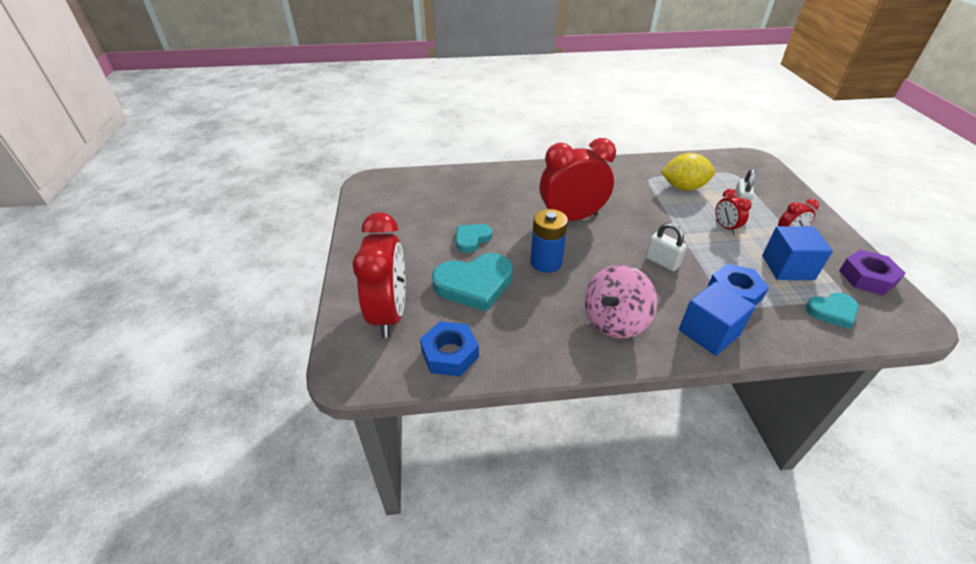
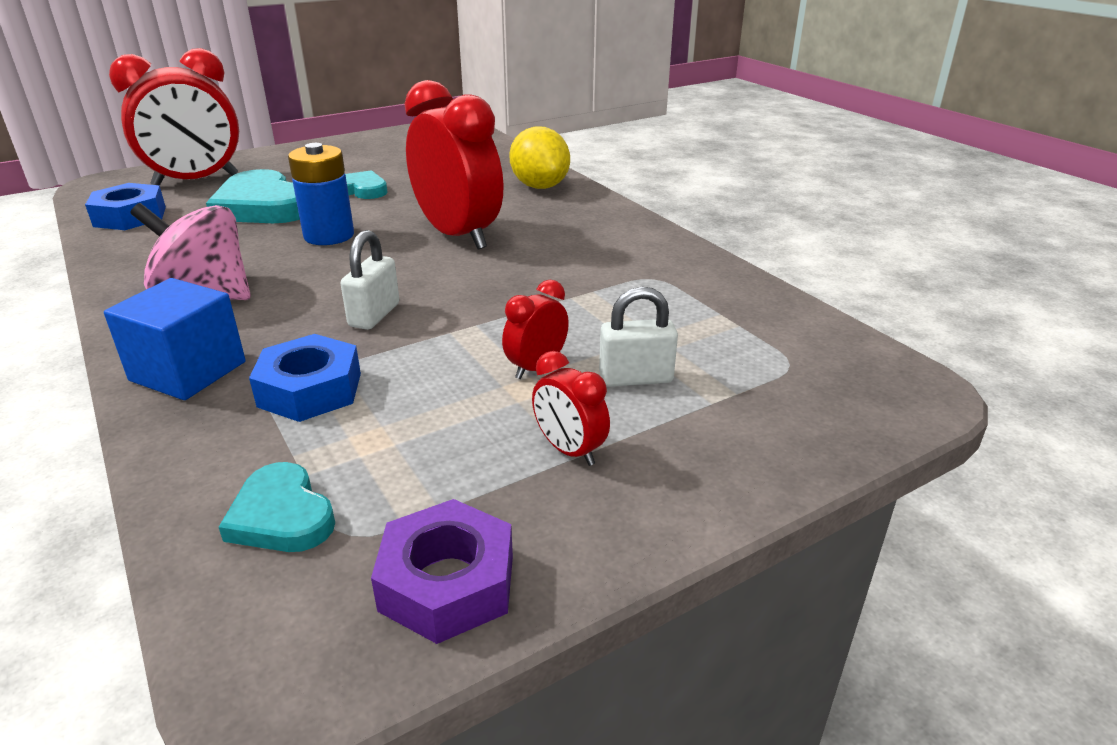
camera: 65 degrees right, 10 degrees down
(683, 187) = (654, 312): yellow lemon -> yellow lemon (540, 186)
(787, 267) = (426, 450): blue cube -> none

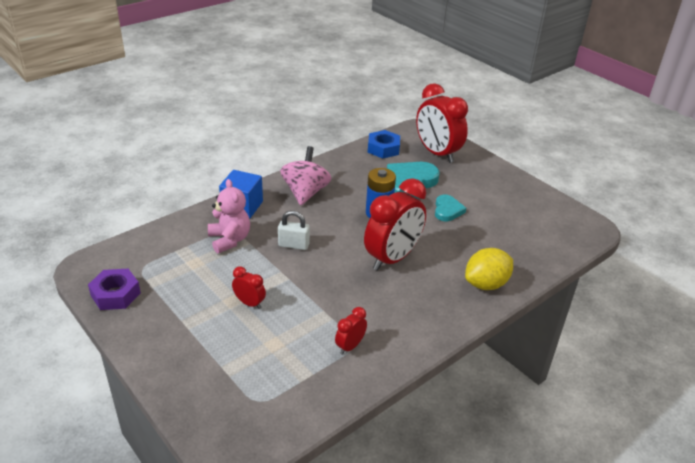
camera: 80 degrees right, 5 degrees up
(281, 515) = (153, 251): turquoise heart -> none
(310, 390) = (229, 240): blue nut -> pink teddy bear
(569, 450) = (185, 318): red clock -> red clock (350, 346)
(636, 378) = (241, 338): white padlock -> none

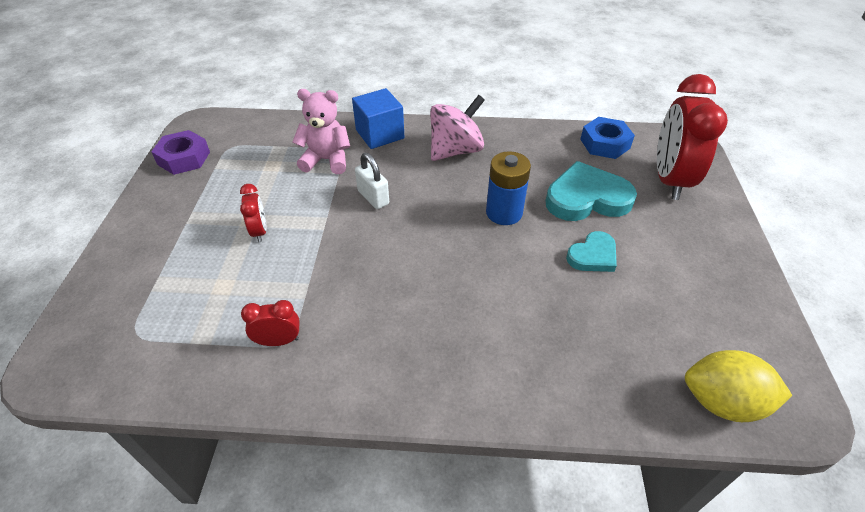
camera: 45 degrees right, 10 degrees up
(229, 240) = (326, 160): pink teddy bear -> pink teddy bear turned 105 degrees counterclockwise
(392, 258) = (451, 273): red clock -> none
(486, 284) = (521, 380): yellow lemon -> yellow lemon (722, 402)

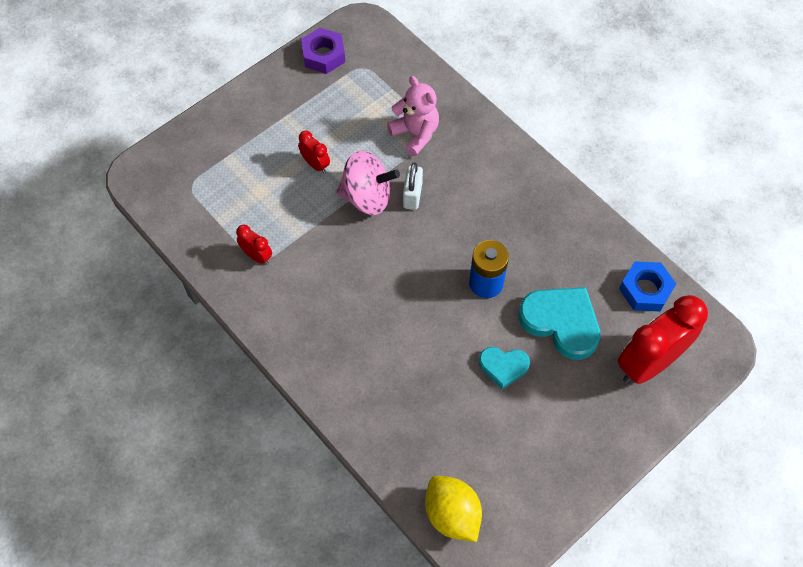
camera: 45 degrees right, 15 degrees up
(259, 231) = (315, 164): red clock -> red clock turned 75 degrees counterclockwise
(380, 134) = (479, 138): blue cube -> none
(455, 150) = (517, 200): pink spinning top -> pink spinning top (367, 197)

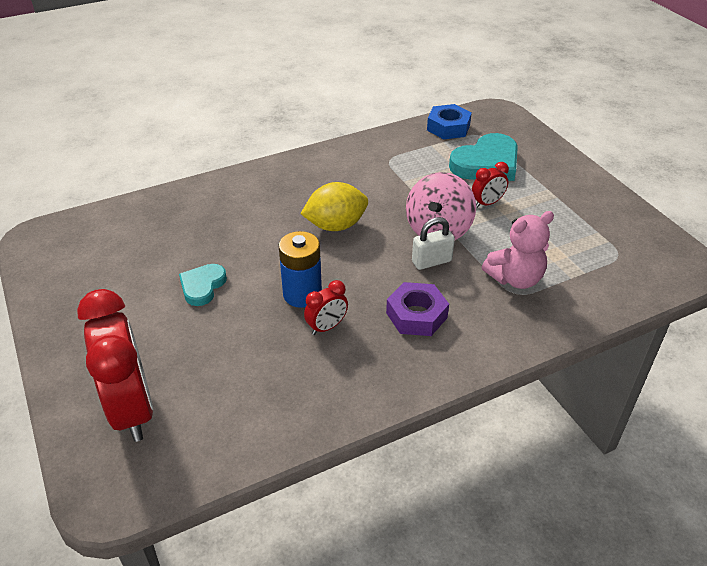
camera: 105 degrees right, 20 degrees down
(257, 256) = (393, 158): red clock -> red clock (327, 327)
(323, 55) = (637, 229): purple nut -> purple nut (416, 315)
(412, 195) = (431, 261): white padlock -> white padlock turned 45 degrees counterclockwise
(452, 514) = (90, 225): yellow lemon -> yellow lemon (335, 225)
(561, 322) = (225, 343): turquoise heart -> turquoise heart (486, 163)
(645, 290) = (226, 437): blue nut -> blue nut (448, 127)

